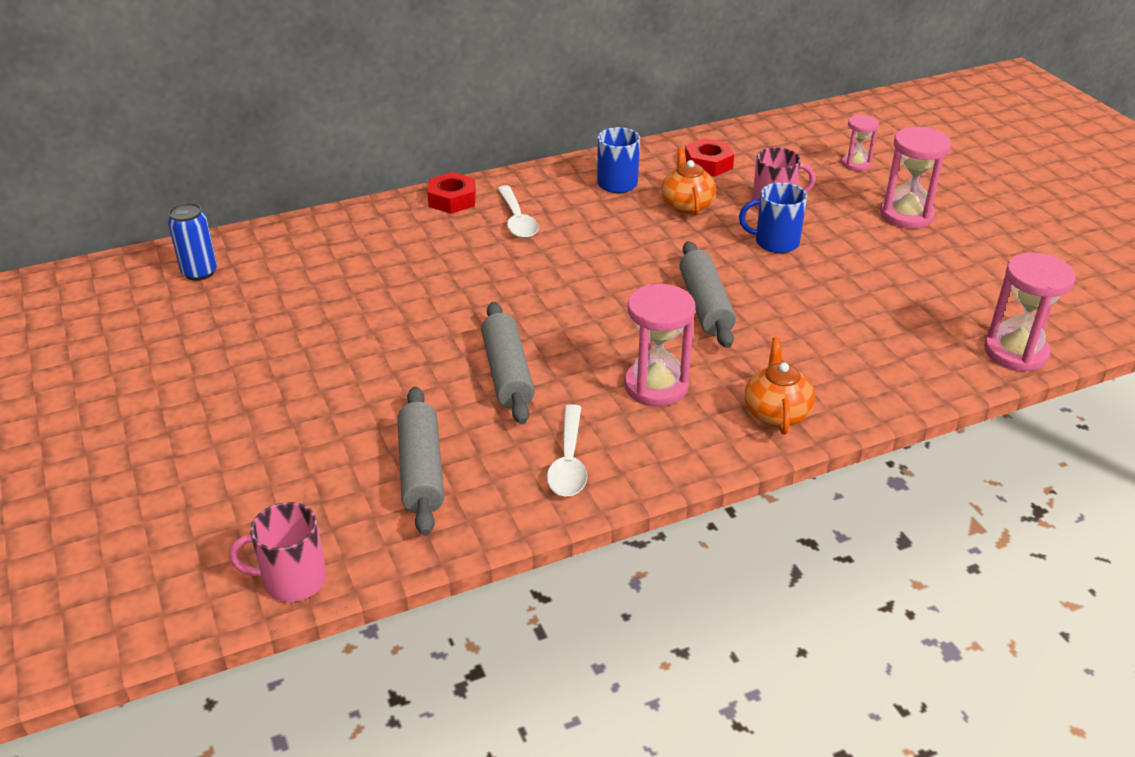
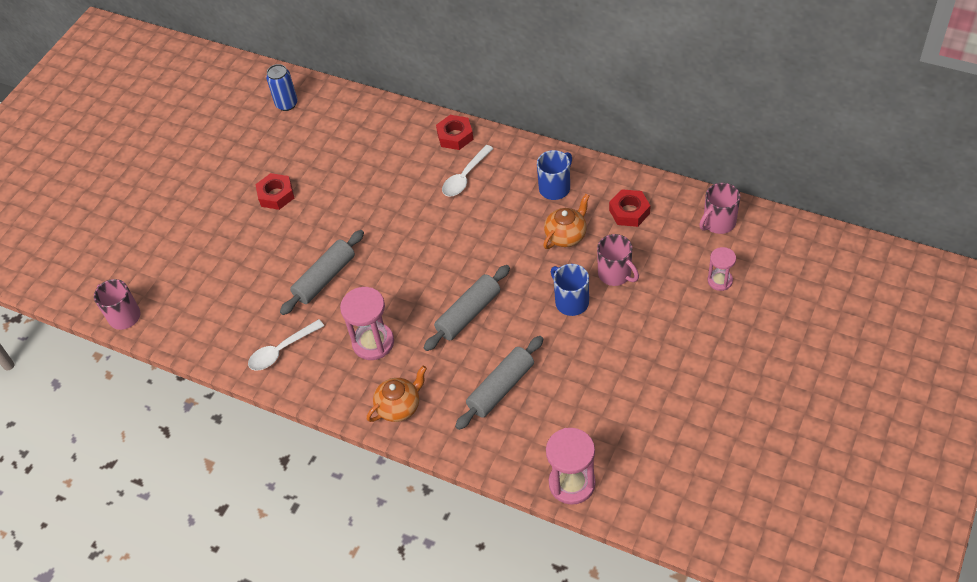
camera: 55 degrees right, 15 degrees up
(320, 346) = (276, 195): none -> red nut
(421, 470) = (226, 303): grey rolling pin -> grey rolling pin (501, 388)
(787, 134) = (718, 223): none -> pink mug
(906, 215) = (680, 344): pink hourglass -> none

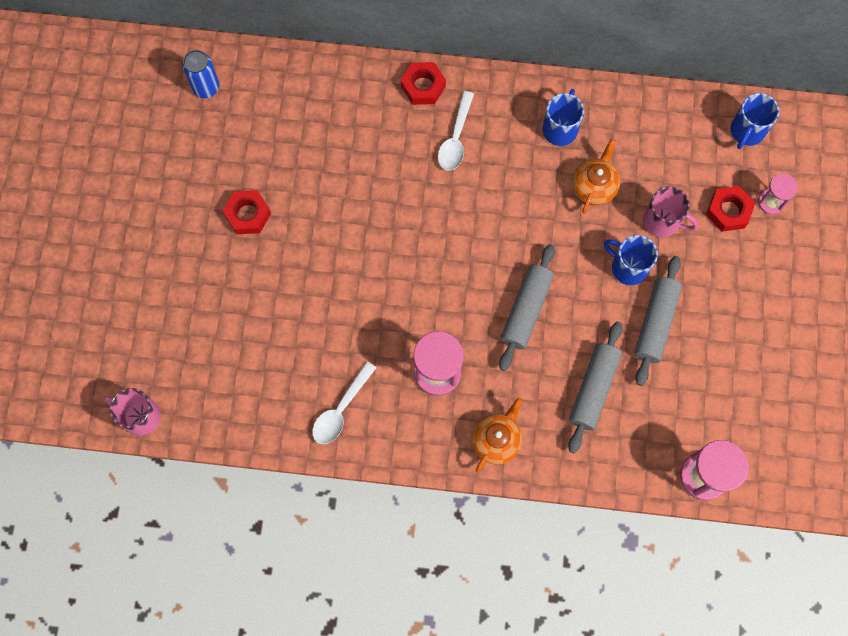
camera: 25 degrees left, 20 degrees up
(325, 278) = (351, 308): grey rolling pin -> grey rolling pin (655, 323)
(629, 212) = (650, 140): red nut -> red nut (728, 211)
(718, 223) = (746, 131): pink mug -> blue mug

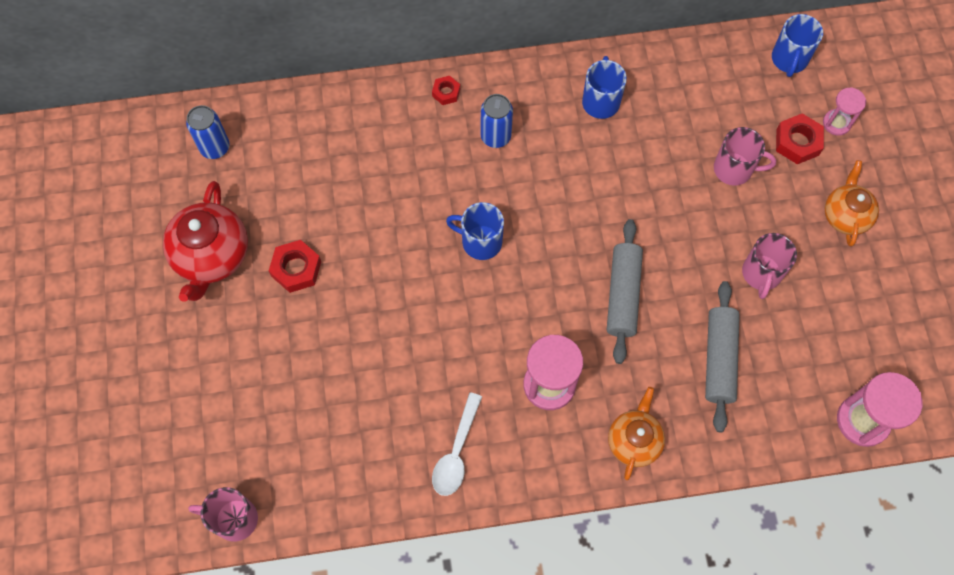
camera: 15 degrees left, 5 degrees down
(179, 185) = (212, 256): none -> red teapot
(423, 86) = (446, 92): red nut -> red nut, size x0.61
(455, 138) = (495, 136): white spoon -> blue can
(594, 187) = (653, 151): orange teapot -> orange teapot (845, 215)
(628, 267) = (714, 224): blue mug -> blue mug (480, 241)
(655, 323) = (761, 274): grey rolling pin -> pink mug

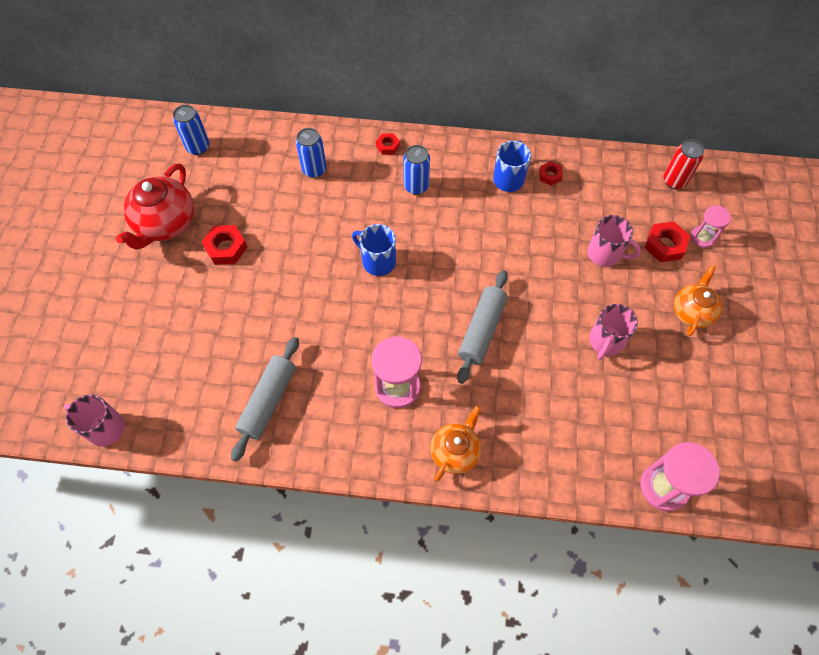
camera: 15 degrees right, 5 degrees down
(367, 144) = (314, 169): none -> blue can
(456, 452) = (302, 421): white spoon -> none
(646, 86) = (550, 175): none -> red nut
(719, 359) = (549, 402): grey rolling pin -> grey rolling pin (268, 401)
(789, 59) = (674, 181): blue mug -> red can

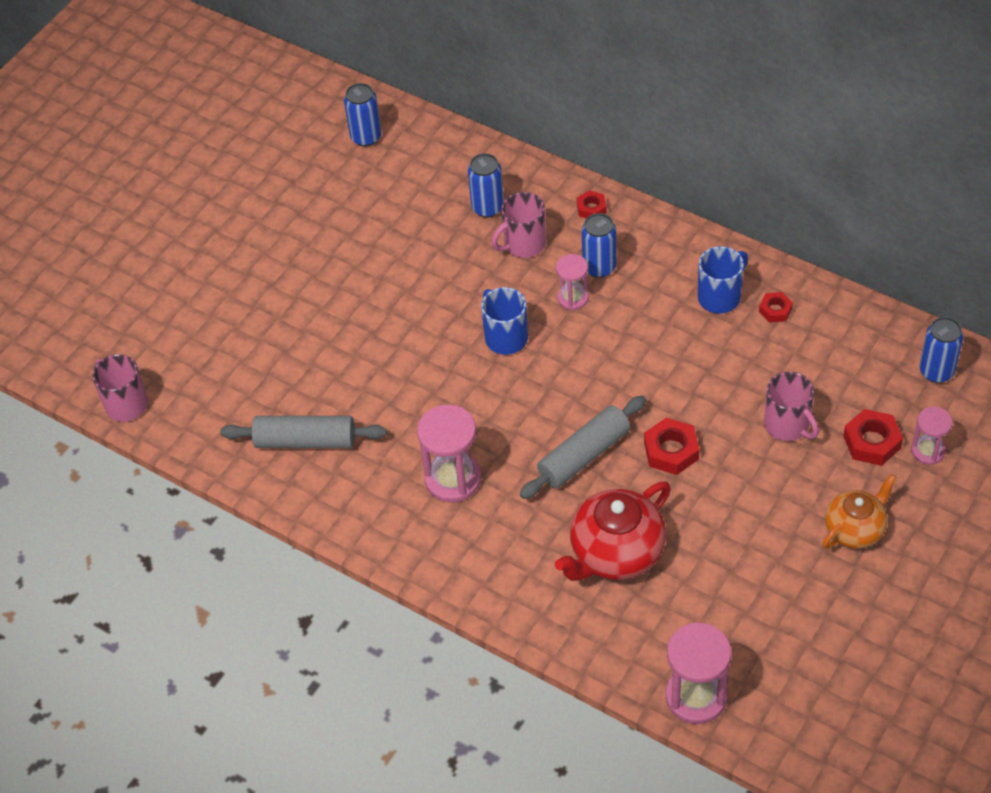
camera: 30 degrees right, 10 degrees down
(165, 224) = (287, 213): red teapot -> red teapot (616, 553)
(226, 248) = (341, 263): red nut -> red nut (671, 451)
(268, 401) = (305, 441): grey rolling pin -> grey rolling pin turned 45 degrees clockwise
(410, 215) = (573, 298): none -> pink hourglass
(455, 451) = (479, 568): orange teapot -> none
(605, 342) = (725, 522): pink mug -> pink mug (523, 244)
(674, 181) = (936, 371): red can -> blue can

